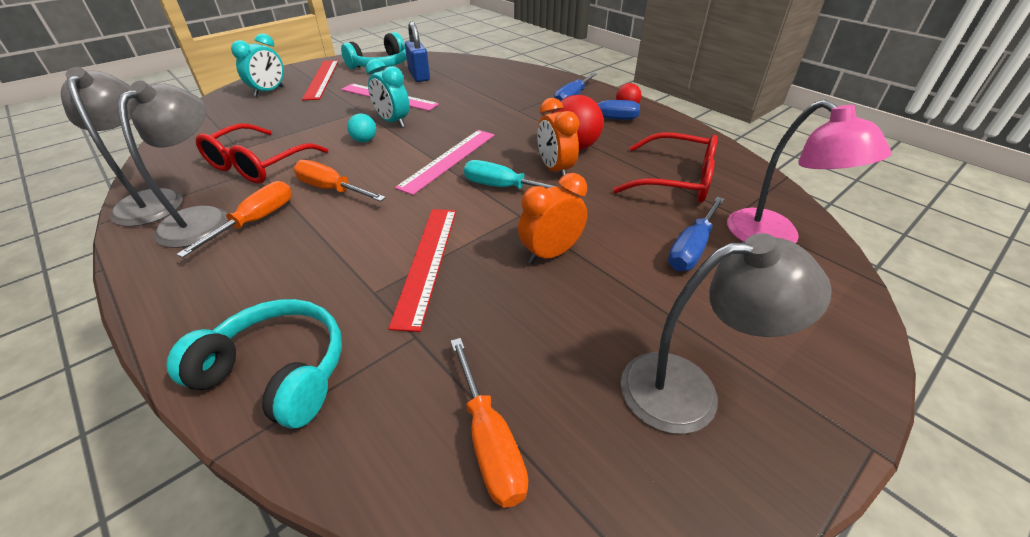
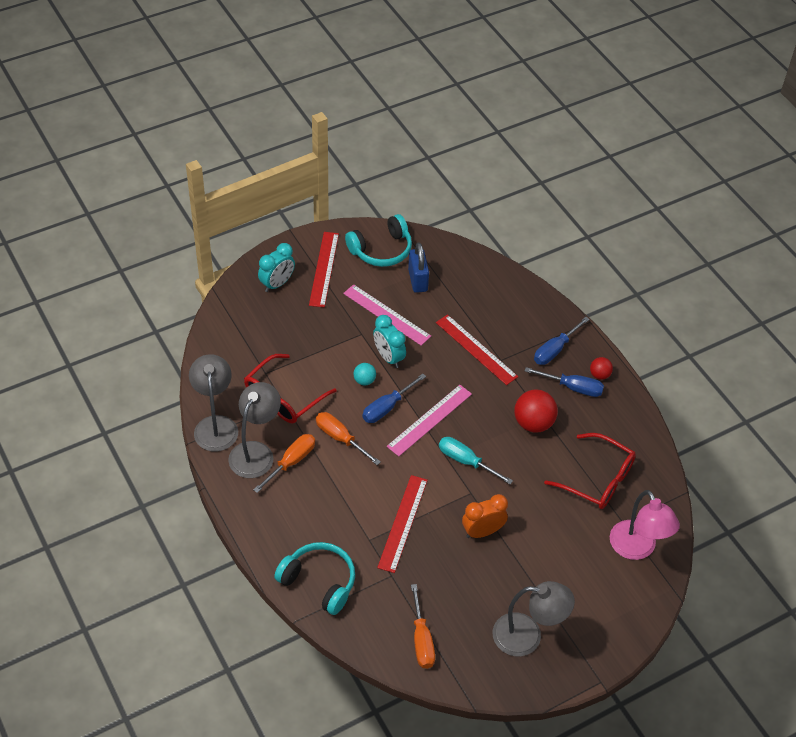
camera: 10 degrees right, 10 degrees up
(489, 107) = (476, 349): none -> red ruler
(555, 170) = (509, 449): orange clock -> none
(691, 249) = (575, 547): blue screwdriver -> blue screwdriver (386, 408)

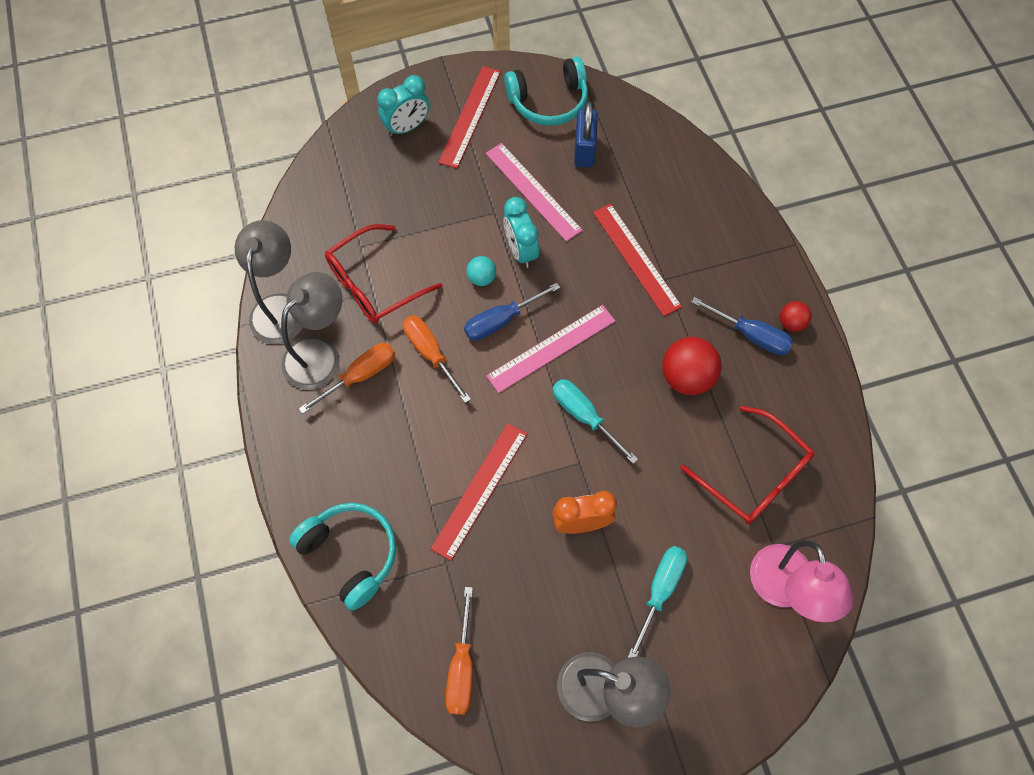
camera: 15 degrees right, 15 degrees up
(550, 564) = (660, 590): none -> turquoise screwdriver
(554, 350) = (739, 277): blue screwdriver -> none

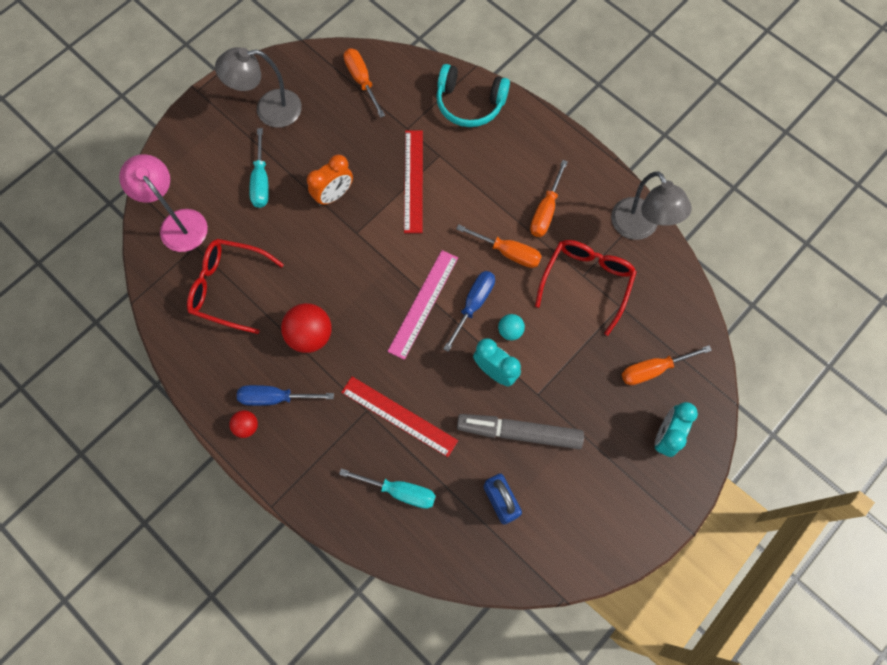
camera: 150 degrees right, 5 degrees up
(319, 353) = (585, 211): grey lamp -> none
(375, 180) = (652, 370): none -> orange screwdriver
(470, 116) = (621, 479): red ruler -> none
(533, 191) = (519, 433): pink ruler -> grey marker
(549, 102) = (563, 537): turquoise headphones -> none
(583, 416) = (371, 266): turquoise screwdriver -> turquoise screwdriver (400, 491)

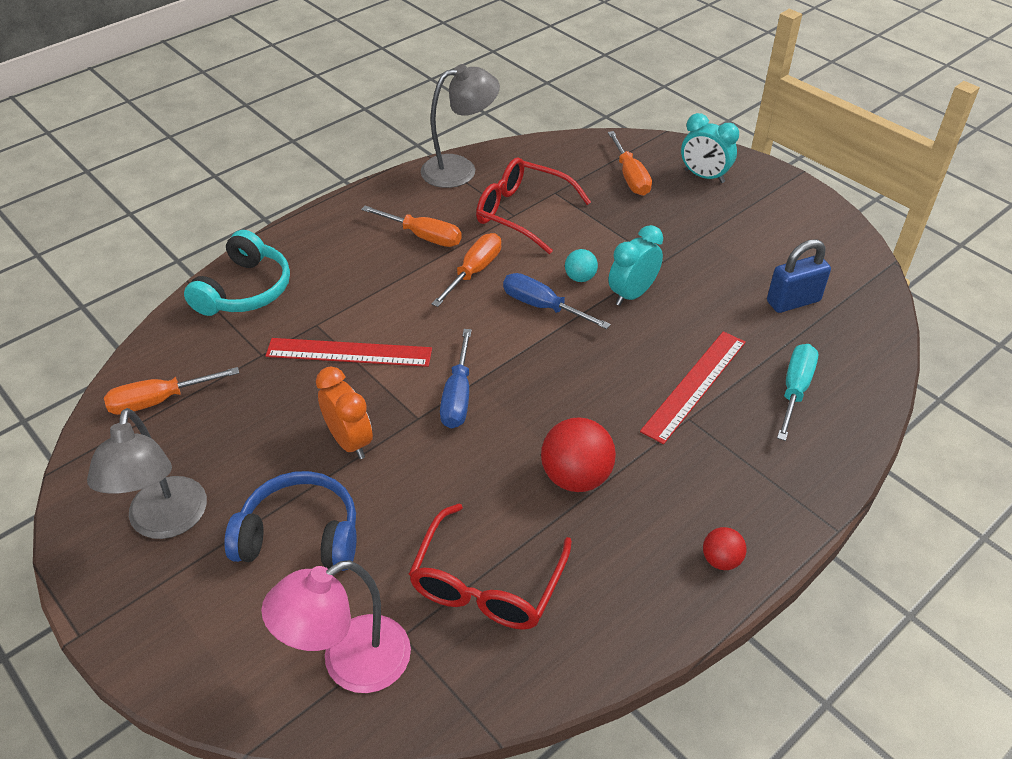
camera: 85 degrees left, 25 degrees down
(261, 181) = (300, 535): turquoise screwdriver -> blue headphones
(274, 398) = (674, 523): blue screwdriver -> blue screwdriver (458, 397)
(423, 304) = (537, 353): pink ruler -> none
(519, 433) = (709, 280): grey marker -> none

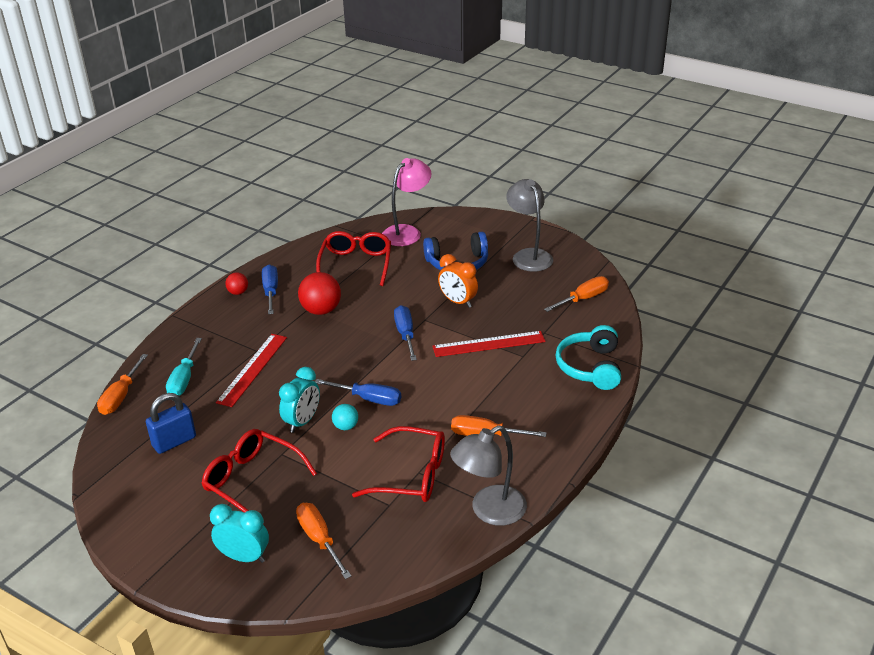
camera: 165 degrees right, 10 degrees down
(474, 271) = (430, 415): orange screwdriver -> orange screwdriver (120, 397)
(659, 548) = (271, 291): none -> blue screwdriver
(695, 239) = (253, 481): none -> red glasses

